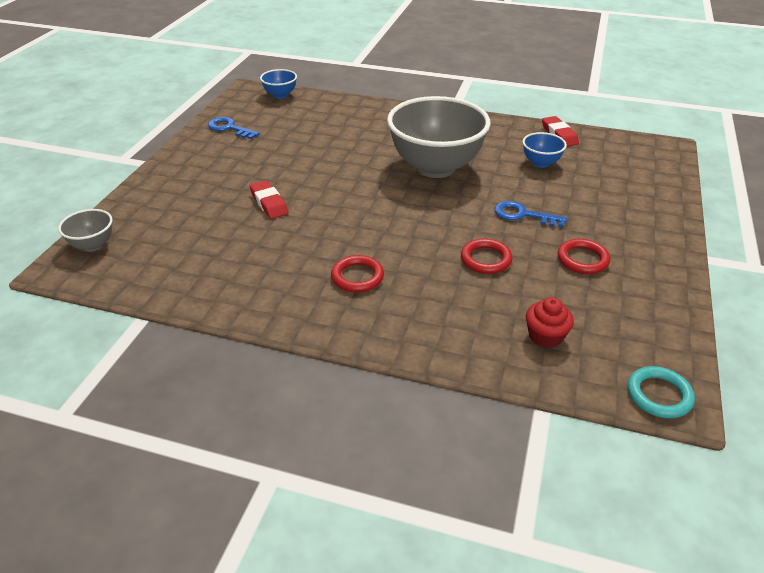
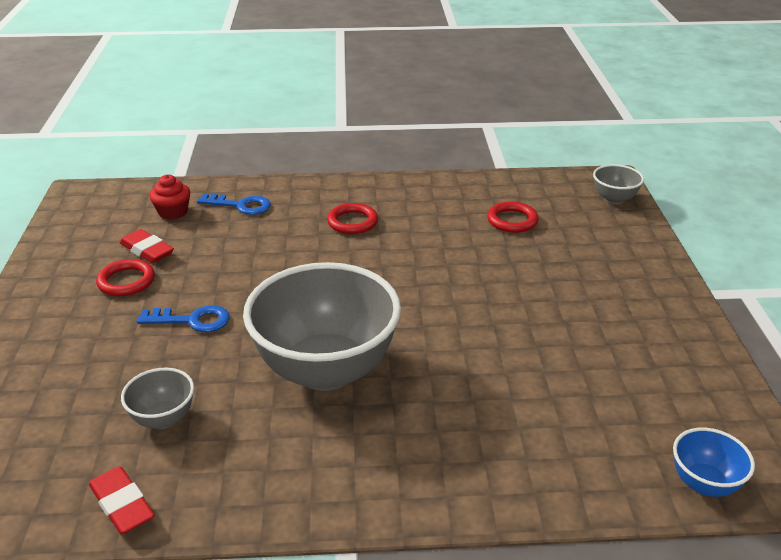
camera: 160 degrees right, 5 degrees down
(229, 128) = (683, 372): blue key -> blue key (240, 205)
(269, 203) = (500, 271): red eraser -> red eraser (147, 250)
(486, 259) = (232, 261): red ring -> red ring (512, 220)
(540, 163) = (163, 419): blue bowl -> grey bowl
(659, 395) = (89, 195): turquoise ring -> none

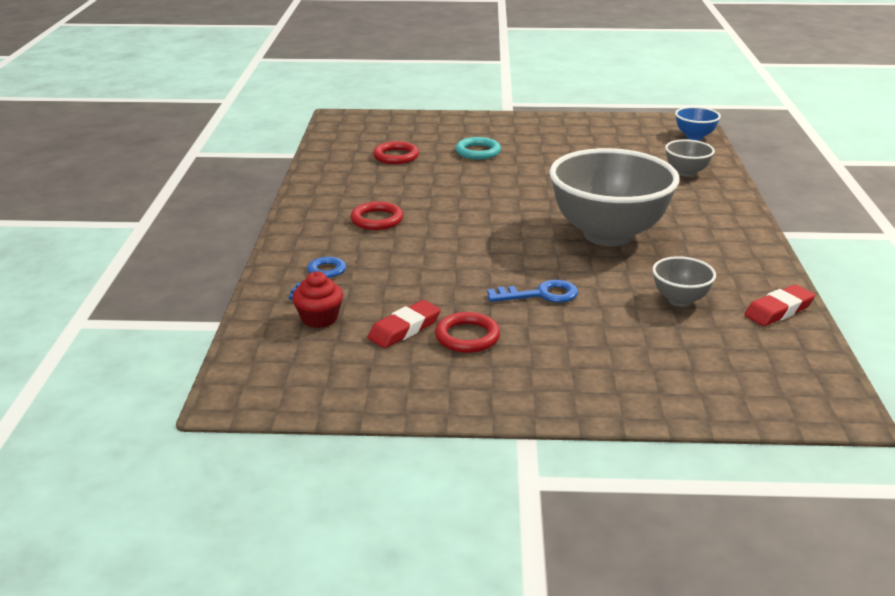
camera: 85 degrees left, 5 degrees down
(192, 320) = (540, 294): blue key -> blue key turned 75 degrees clockwise
(547, 272) = (478, 152): none -> turquoise ring
(614, 199) = (373, 120): grey bowl -> grey bowl (686, 172)

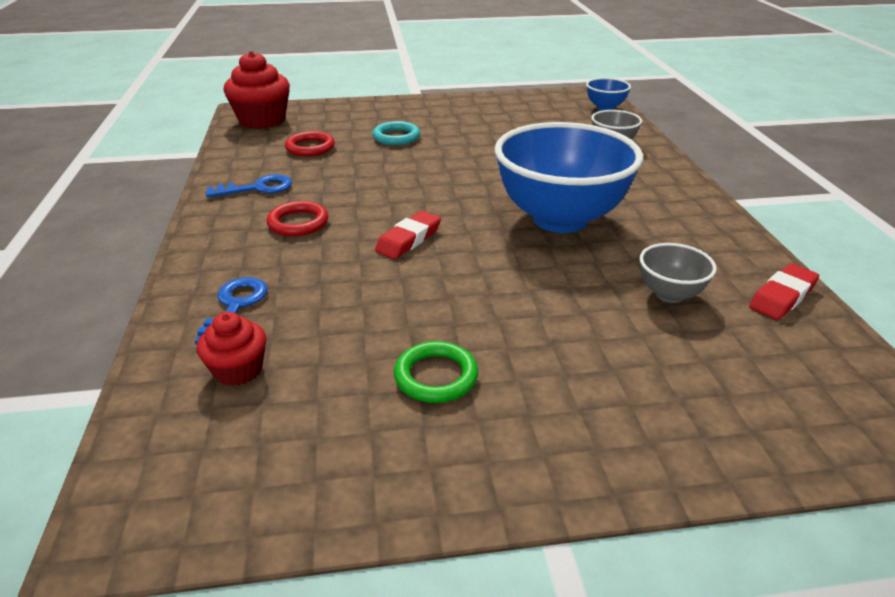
camera: 10 degrees left, 5 degrees up
(355, 128) = (262, 120): none -> red cupcake
(404, 329) = (353, 374): red eraser -> red eraser (408, 240)
(467, 337) = (436, 376): red ring -> green ring
(540, 294) = (509, 304): blue key -> blue key (257, 188)
(608, 234) = (560, 219): grey bowl -> blue bowl

